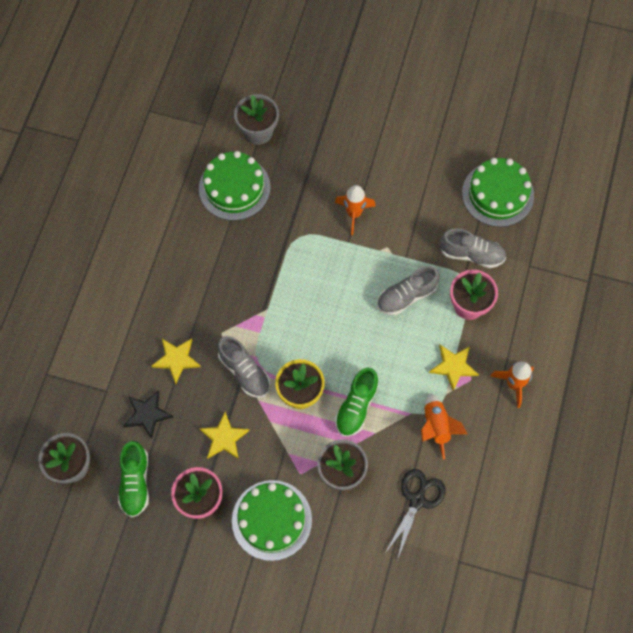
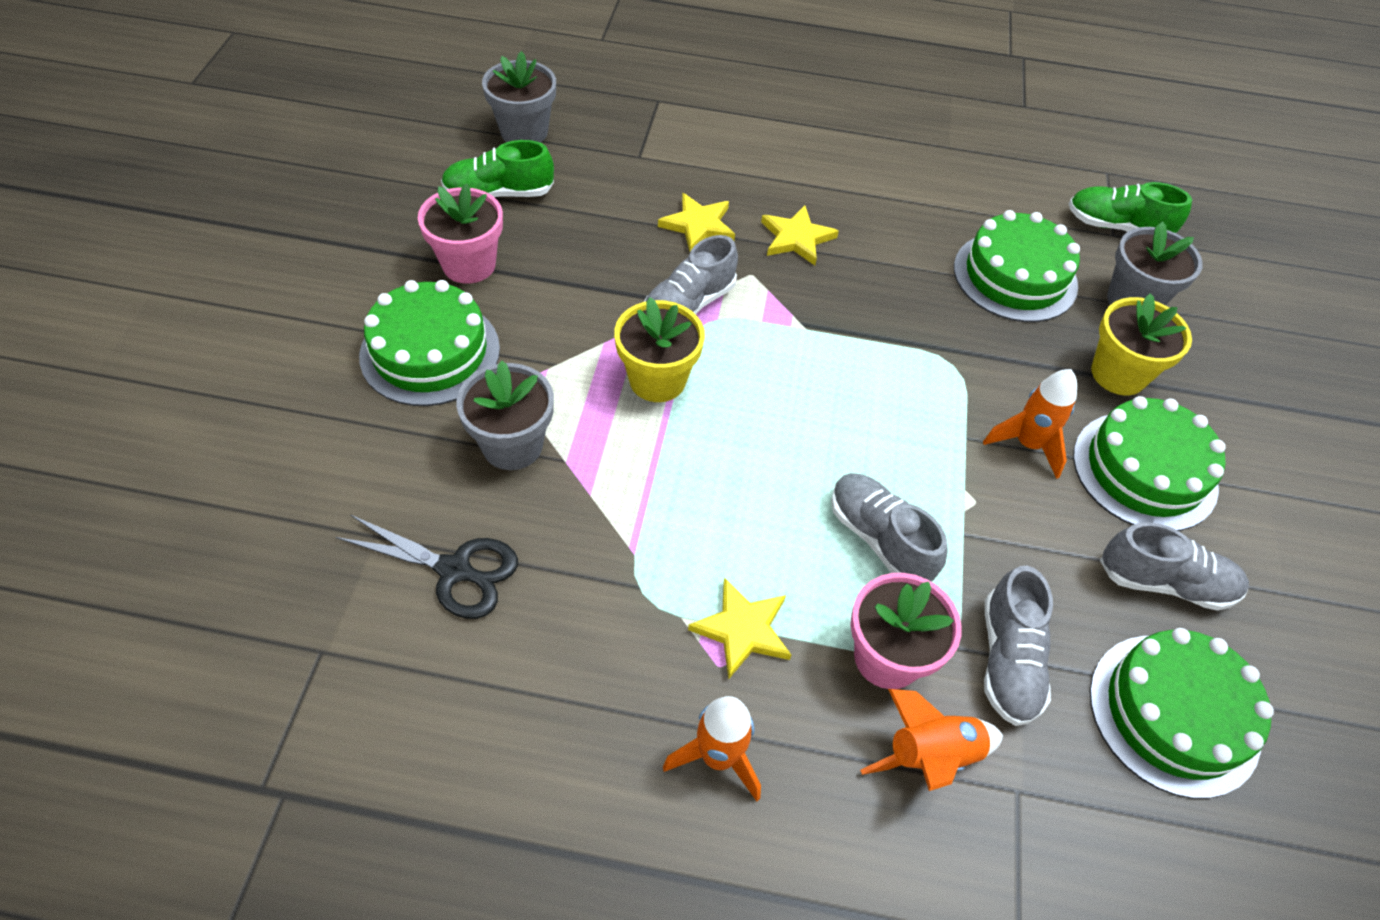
camera: 80 degrees right, 15 degrees down
(147, 414) = (606, 199): black star -> none
(224, 438) = (572, 286): yellow star -> yellow star (796, 238)
(310, 156) = (1118, 374): none -> yellow flower pot
(356, 406) = (640, 463): green shoe -> green shoe (1117, 227)
(372, 164) = (1144, 470): none -> green cake
(435, 176) = (1164, 582): none -> grey shoe
(436, 427) = (608, 600): orange rocket -> orange rocket (930, 755)

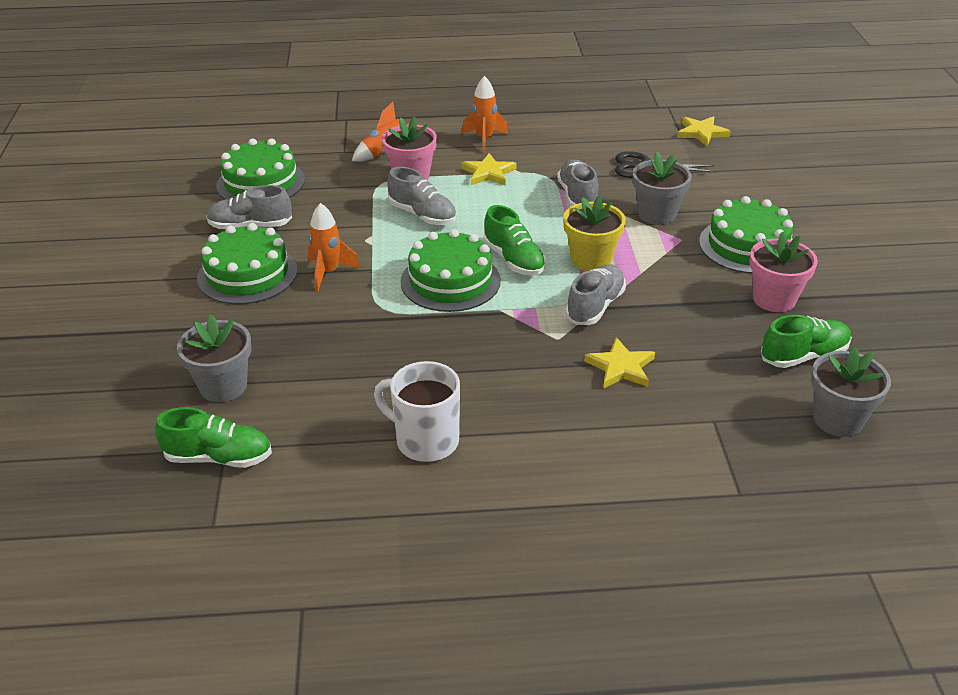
camera: 170 degrees right, 15 degrees down
(763, 405) = (514, 260): none -> green shoe
(796, 238) = (531, 375): yellow star -> yellow star (701, 133)
(918, 198) = (425, 441): none -> white mug
(1008, 660) = (347, 185): grey shoe -> grey shoe (577, 196)
(1015, 276) = (330, 385): green cake -> green cake (450, 281)
(1118, 374) = (251, 327): yellow flower pot -> none

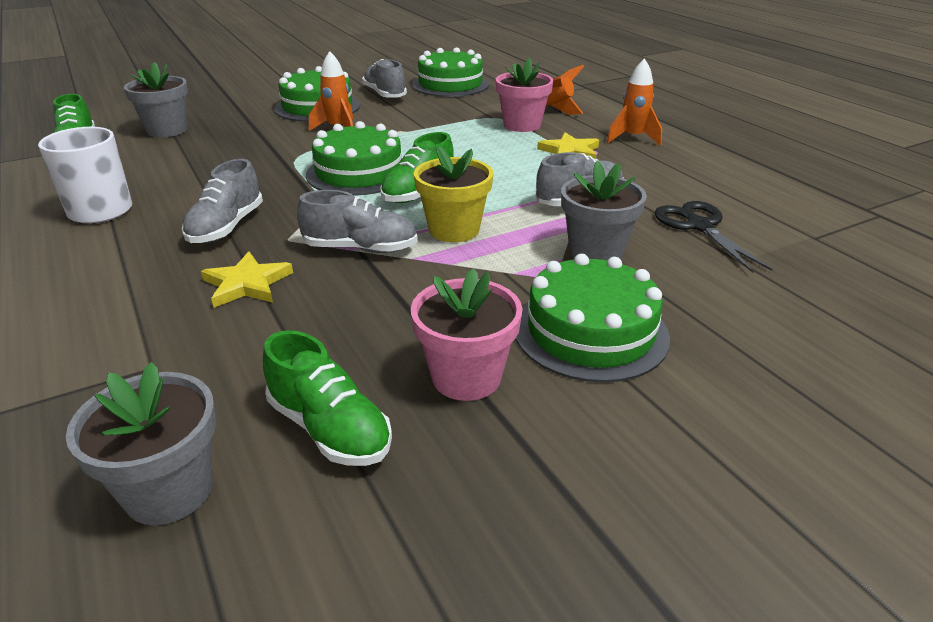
camera: 65 degrees right, 5 degrees down
(422, 215) = (461, 141): grey shoe -> grey shoe (226, 227)
(701, 133) = (850, 249): yellow star -> none

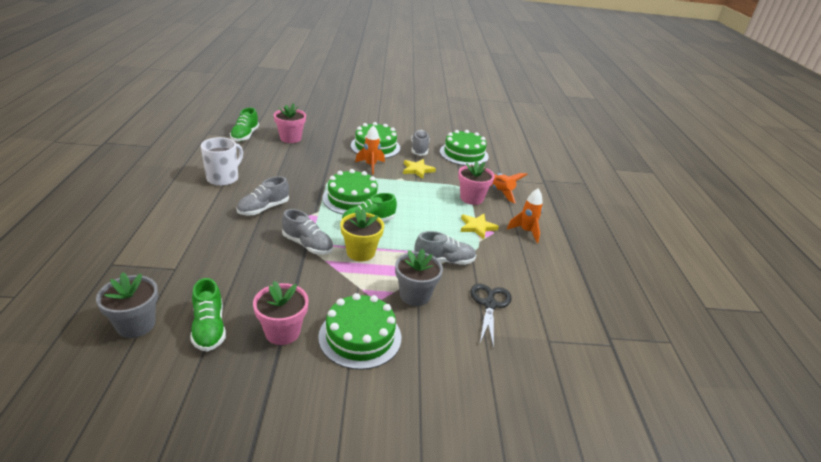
camera: 25 degrees right, 0 degrees up
(167, 130) = (290, 138): grey flower pot -> pink flower pot
(247, 284) = (243, 244): yellow star -> yellow star (417, 170)

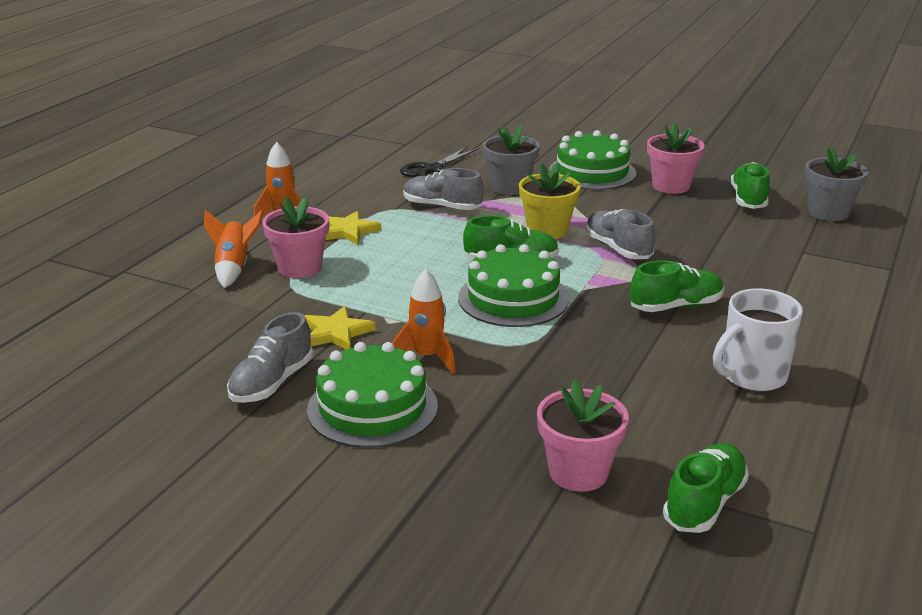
camera: 150 degrees left, 5 degrees down
(263, 208) = (675, 306): grey shoe -> green shoe
(464, 154) = (183, 354): green cake -> none

